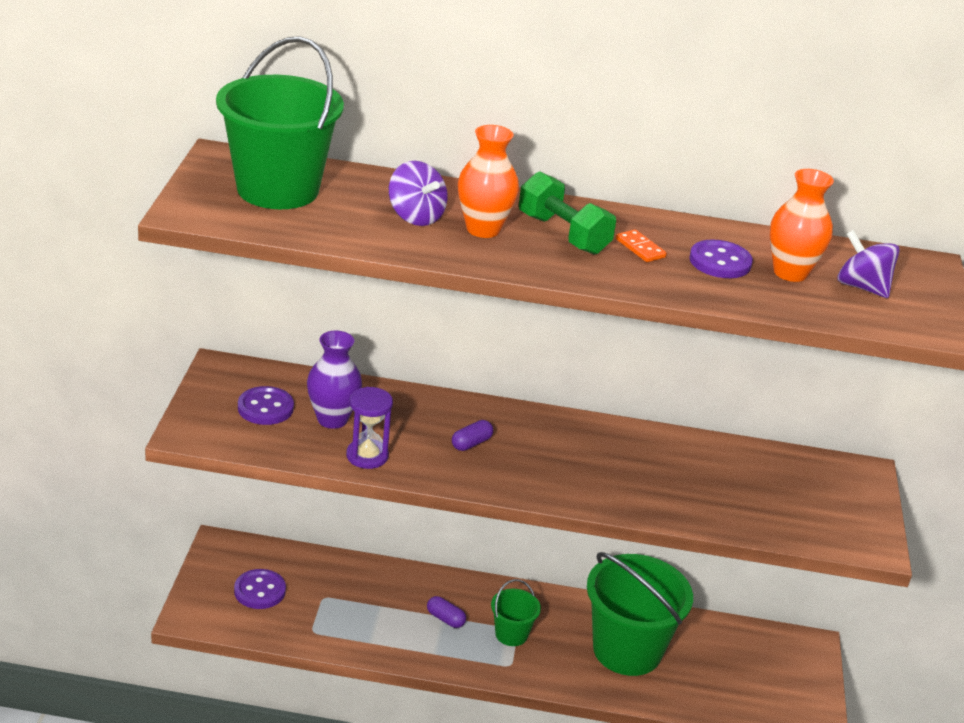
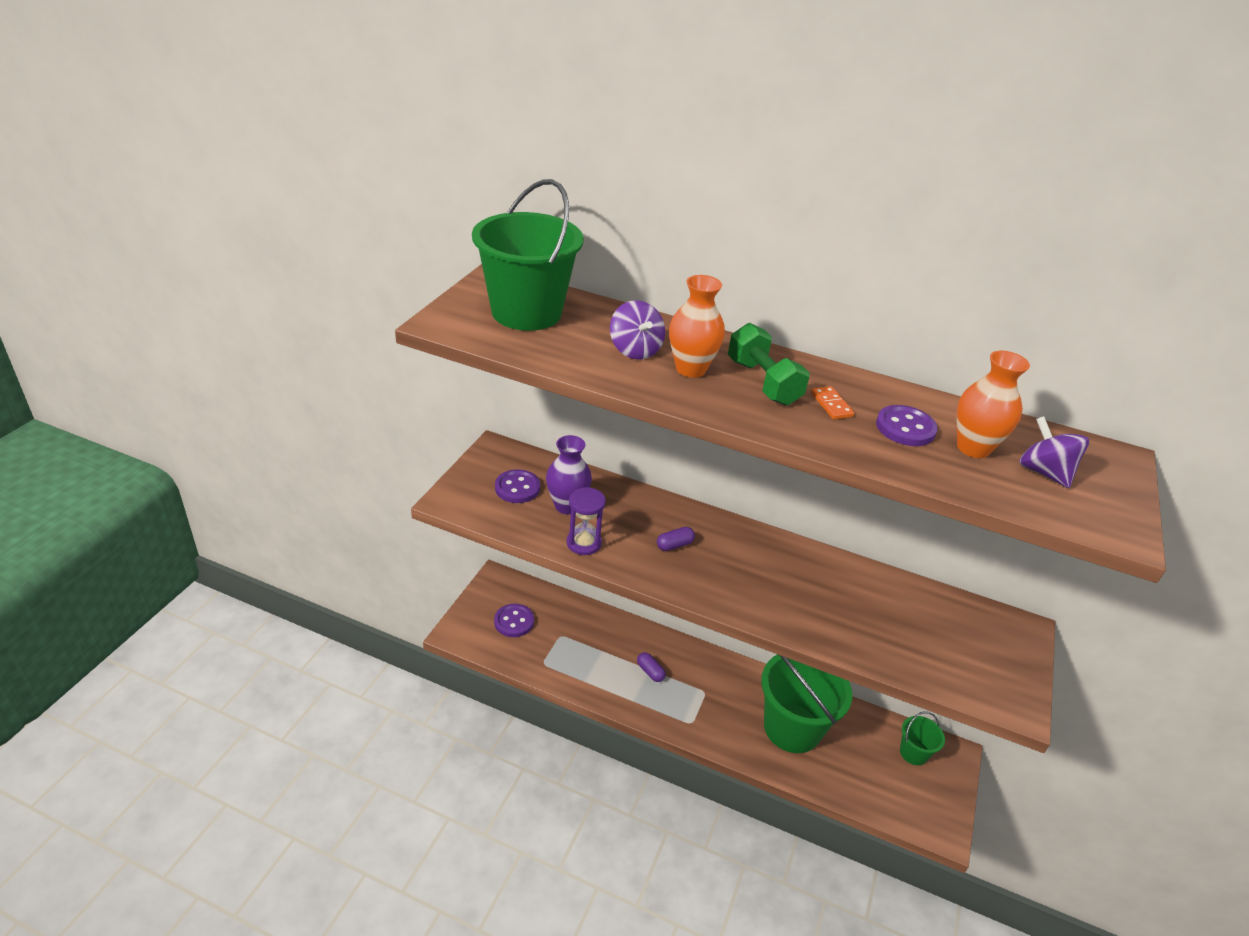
camera: 15 degrees right, 5 degrees up
(511, 634) = (699, 695): green bucket -> green bucket (913, 753)

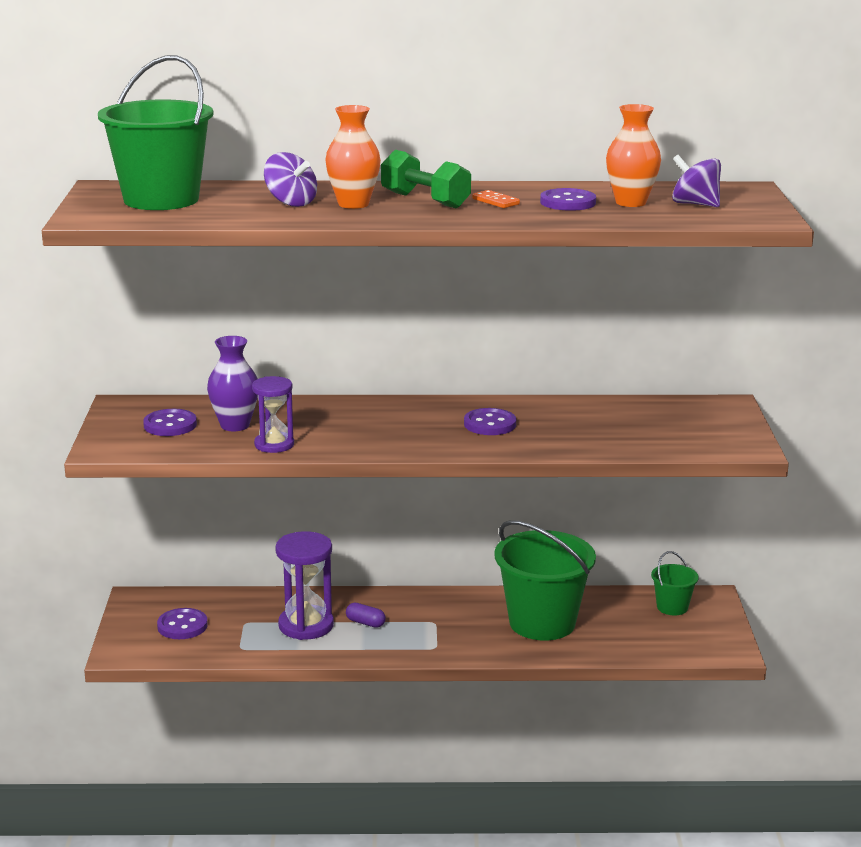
camera: 20 degrees left, 15 degrees down
(603, 657) = (306, 625): none -> purple hourglass
(674, 545) = (368, 426): purple capsule -> none
(781, 579) = (490, 424): none -> purple button

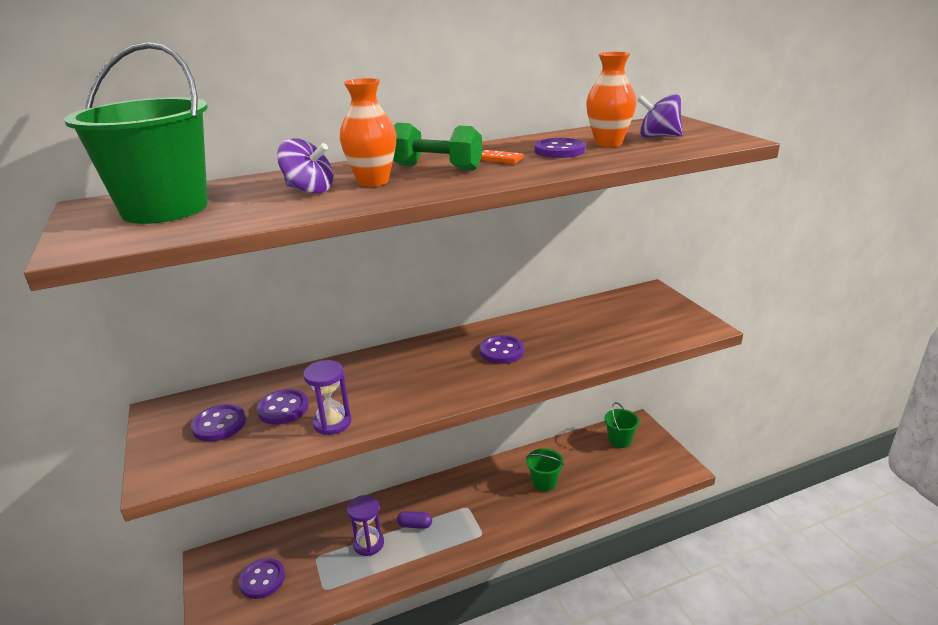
camera: 20 degrees left, 5 degrees up
(235, 425) = (283, 408): purple vase -> purple button
(306, 625) = (368, 544): purple hourglass -> purple hourglass, size x0.66
(542, 623) = (544, 482): green bucket -> green bucket, size x0.48

